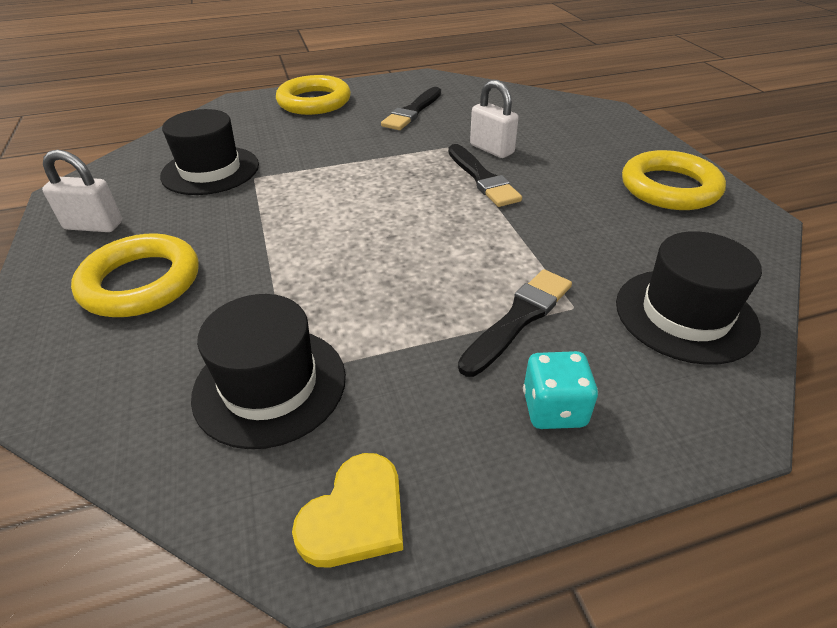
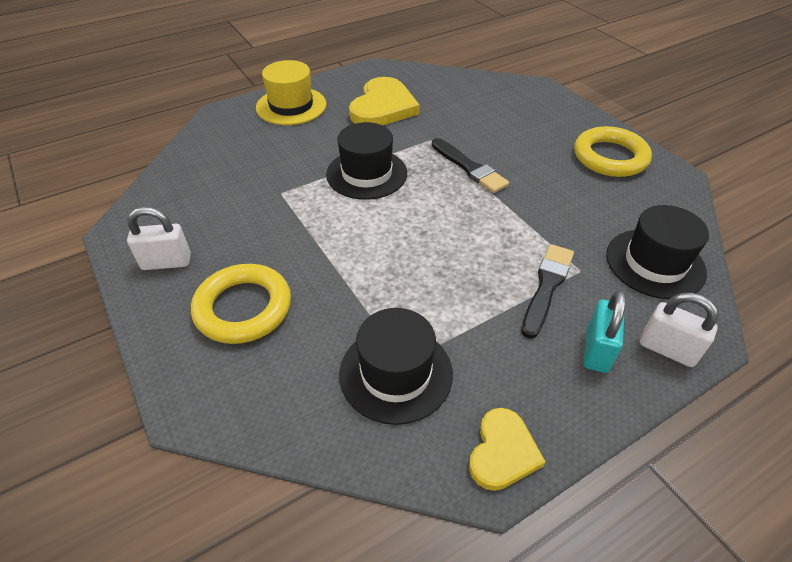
camera: 15 degrees left, 5 degrees up
(210, 170) = (238, 191): black hat -> black hat (367, 174)
(314, 101) = (291, 106): yellow ring -> yellow hat
(412, 111) = (383, 107): black brush -> yellow heart
(491, 149) = (465, 138): white padlock -> white padlock (667, 349)
(554, 409) = (597, 350): turquoise dice -> turquoise padlock

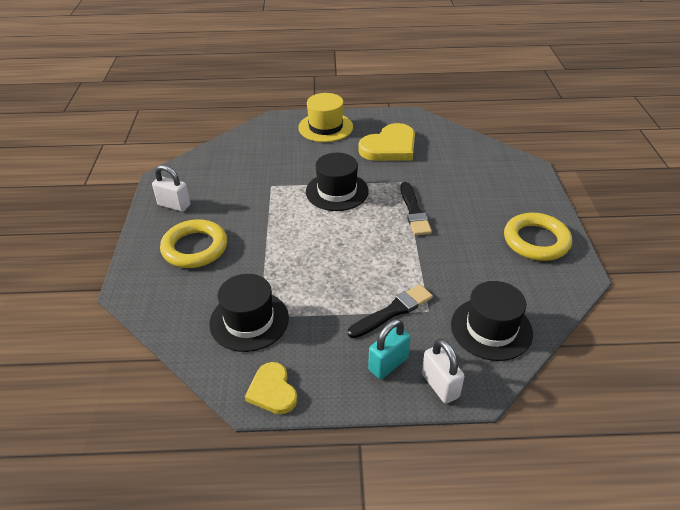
camera: 30 degrees right, 5 degrees down
(502, 452) = (272, 391): yellow heart -> yellow heart turned 105 degrees clockwise

